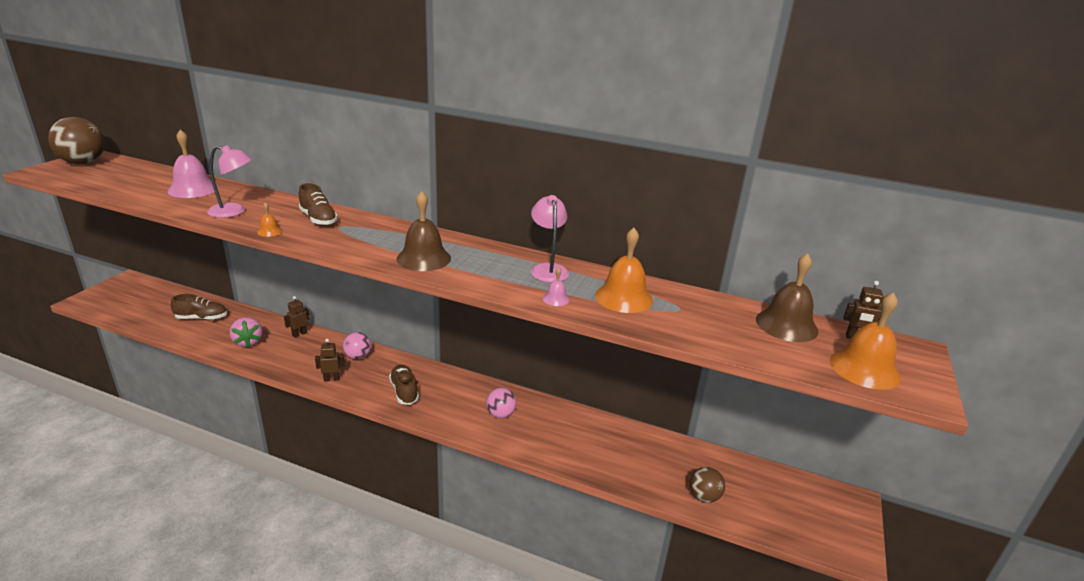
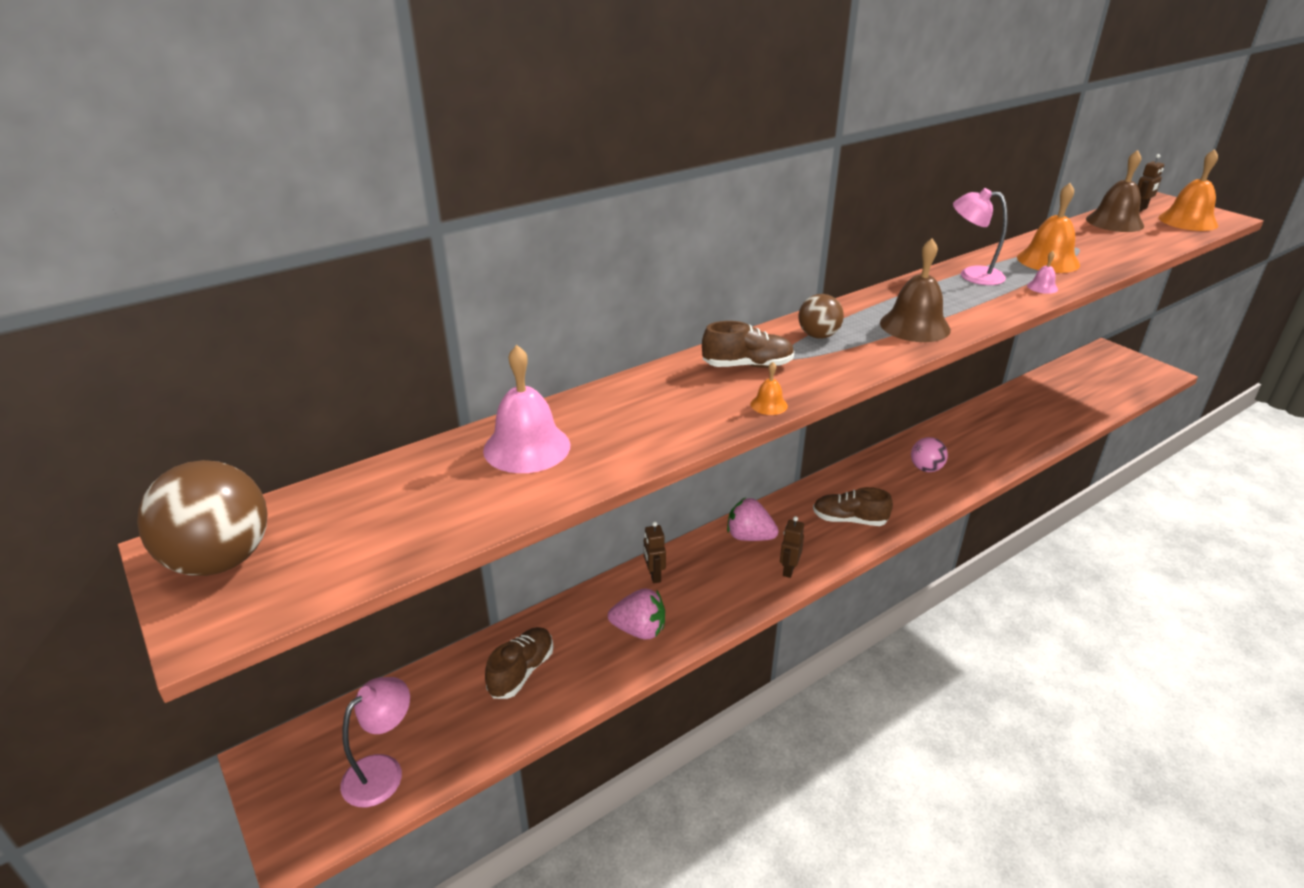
camera: 55 degrees left, 5 degrees up
(234, 212) = (668, 423): pink lamp -> pink lamp (383, 771)
(358, 356) = (749, 537): pink ball -> pink strawberry
(704, 496) = (1087, 406): brown ball -> brown ball (818, 336)

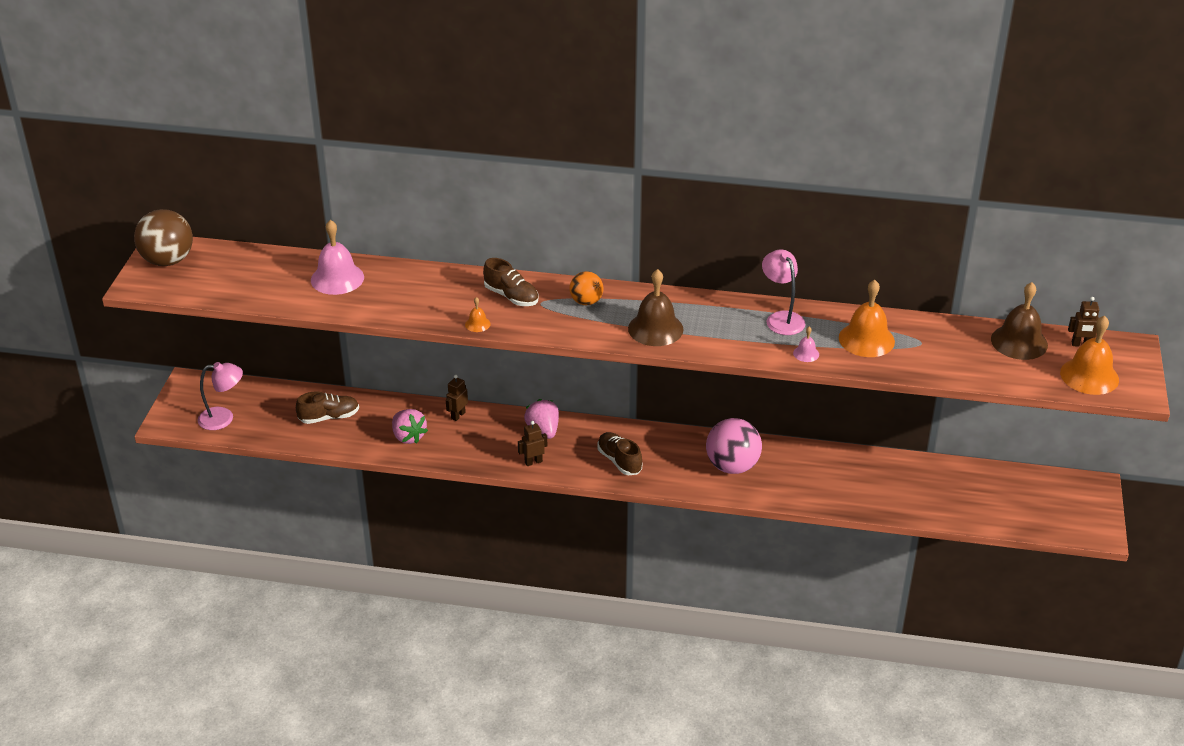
camera: 45 degrees right, 5 degrees up
(818, 336) = (586, 302): brown ball -> orange ball
(925, 468) = (732, 466): pink ball -> pink ball, size x1.72

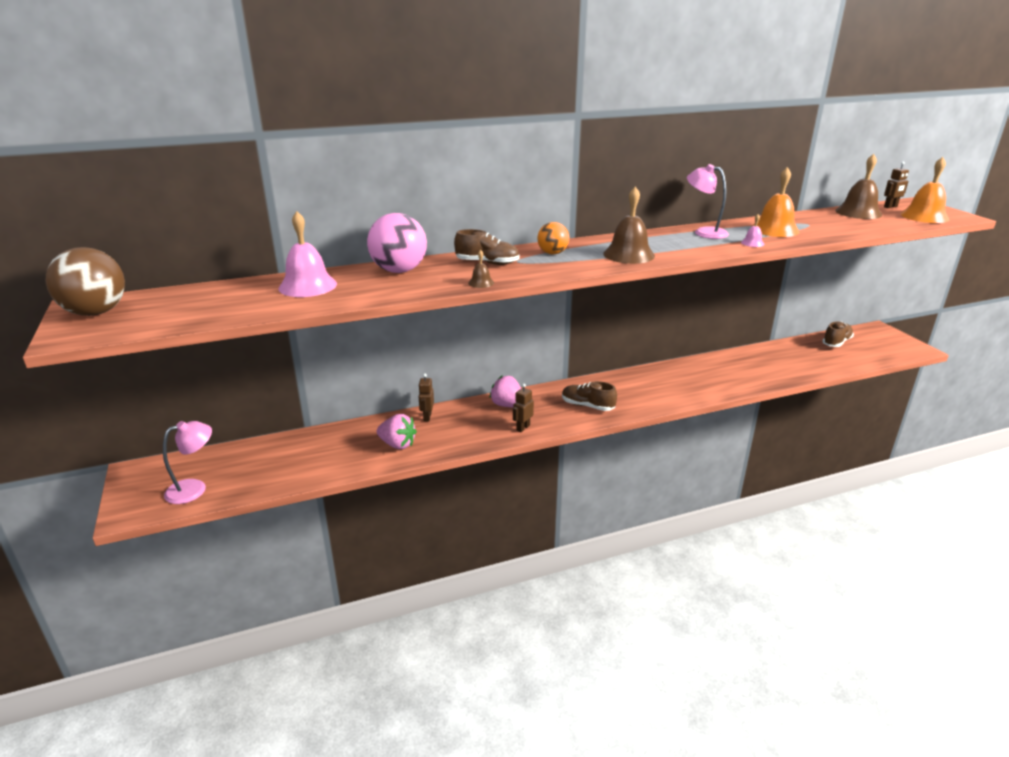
camera: 30 degrees left, 10 degrees down
(329, 417) = (308, 454): brown shoe -> brown shoe (836, 342)
(477, 324) = (481, 283): orange bell -> brown bell
(732, 466) = (668, 384): pink ball -> pink ball (399, 271)

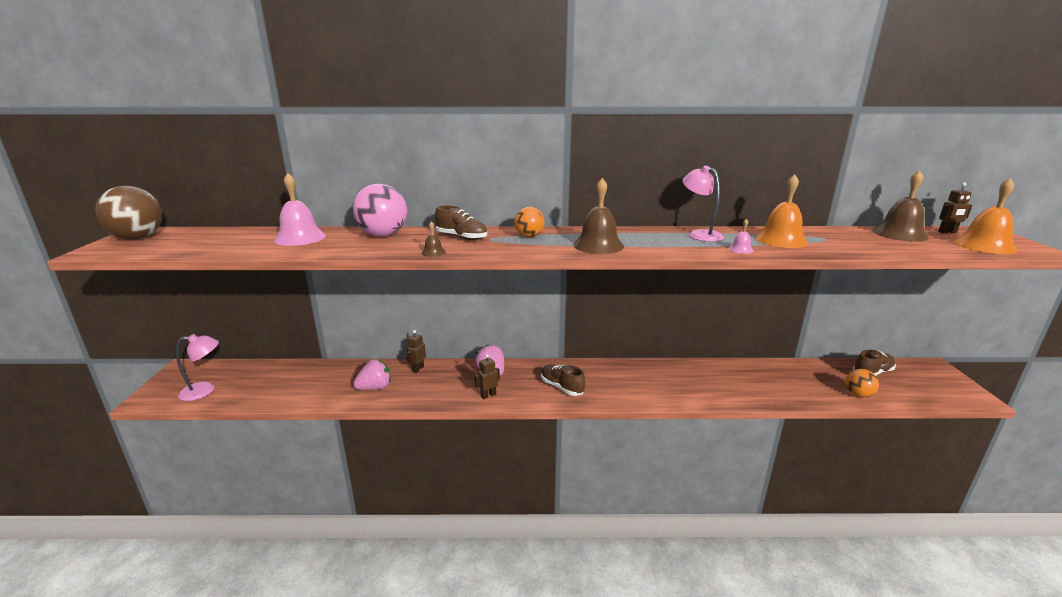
camera: 20 degrees right, 5 degrees down
(397, 444) = (375, 388): pink strawberry -> pink strawberry turned 75 degrees counterclockwise
(835, 363) = (858, 394): none -> orange ball

